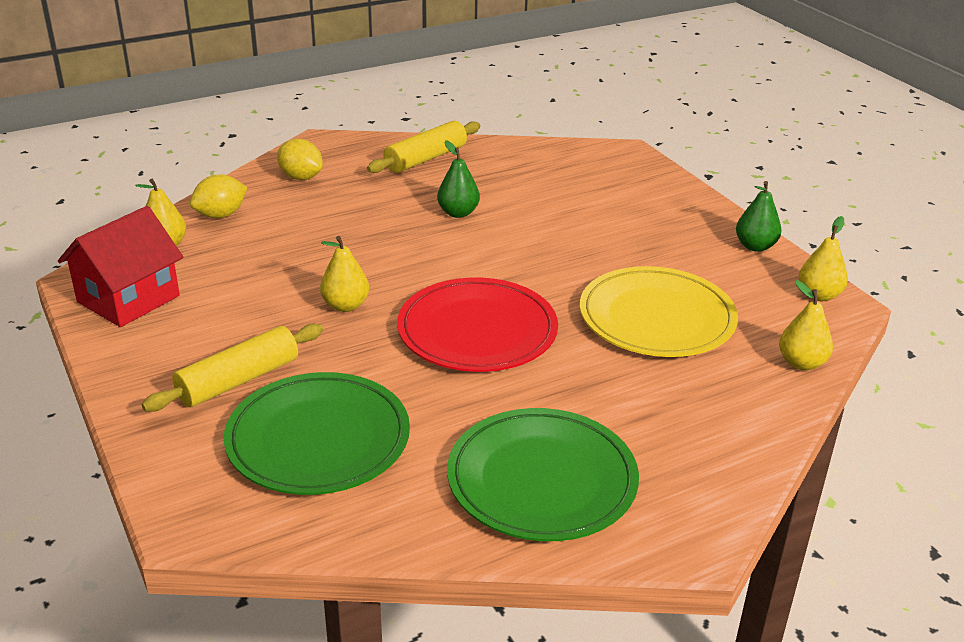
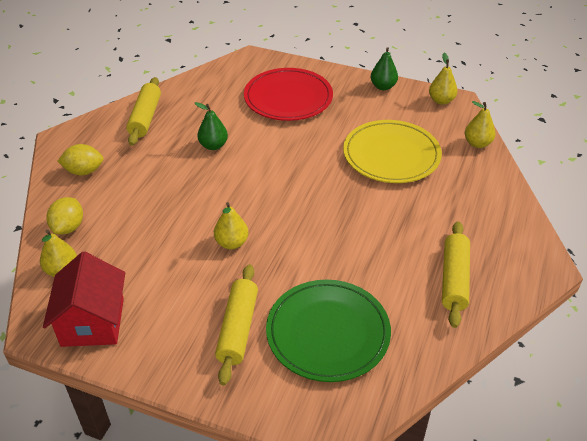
camera: 40 degrees left, 10 degrees up
(477, 331) = (320, 215): red plate -> red plate (288, 98)
(542, 480) = (454, 279): green plate -> yellow rolling pin

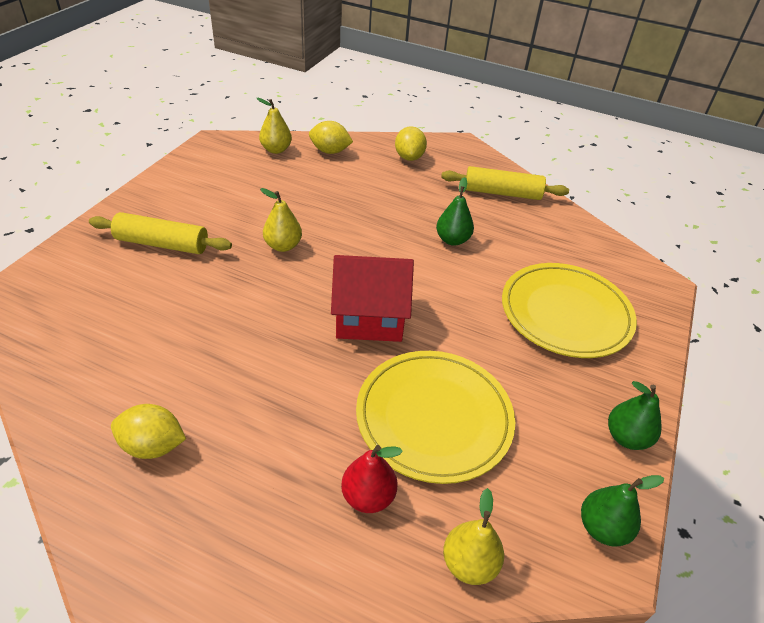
camera: 90 degrees right, 0 degrees up
(93, 322) = (209, 165): red house -> red house (369, 317)
(288, 98) = (565, 313): red plate -> yellow plate
(328, 333) = (125, 307): green plate -> none
(441, 100) = (602, 528): yellow pear -> green pear
(454, 179) = (368, 497): none -> red pear
(454, 279) = (153, 446): yellow rolling pin -> yellow lemon

